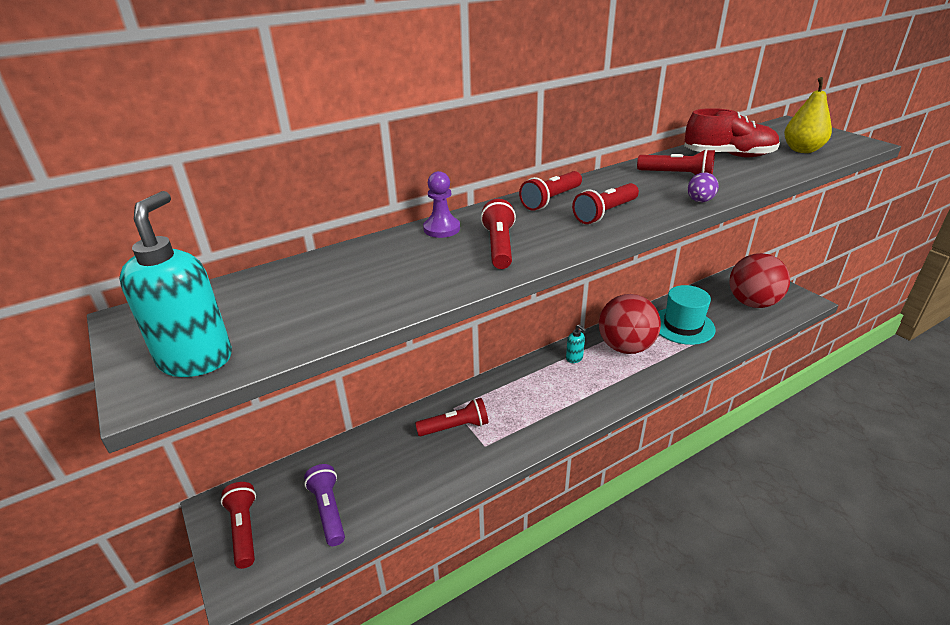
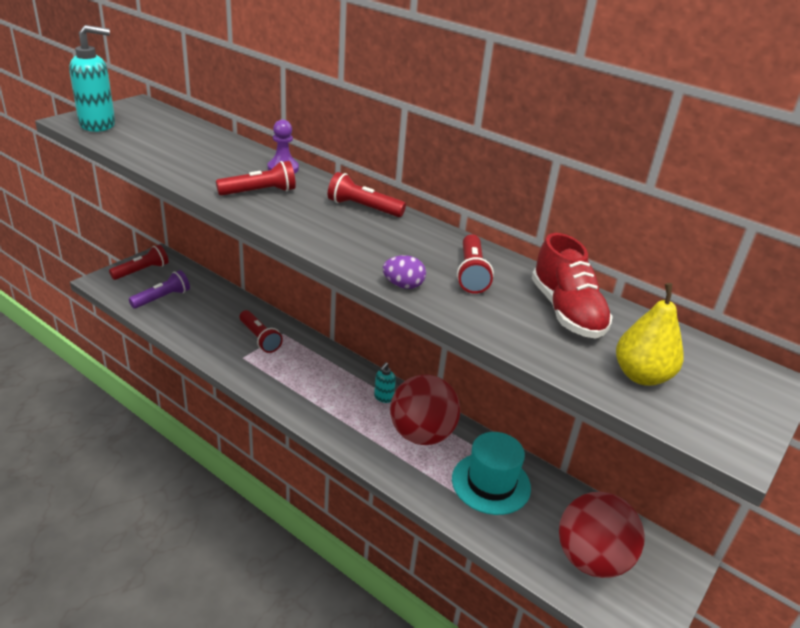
camera: 65 degrees right, 0 degrees up
(605, 213) = (346, 234): red flashlight -> none

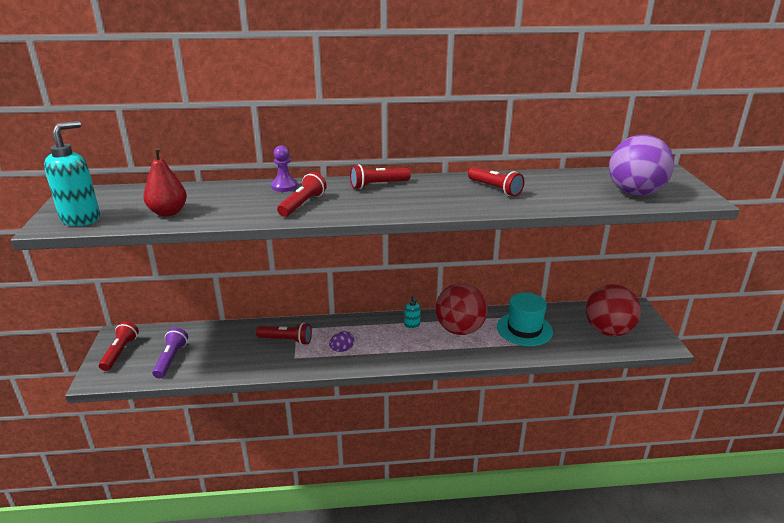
camera: 40 degrees left, 5 degrees down
(156, 148) = (168, 212): none -> red pear
(403, 285) = (481, 209): purple egg -> purple egg (342, 349)
(566, 312) = (562, 184): red shoe -> none
(641, 376) = (635, 193): yellow pear -> purple ball

